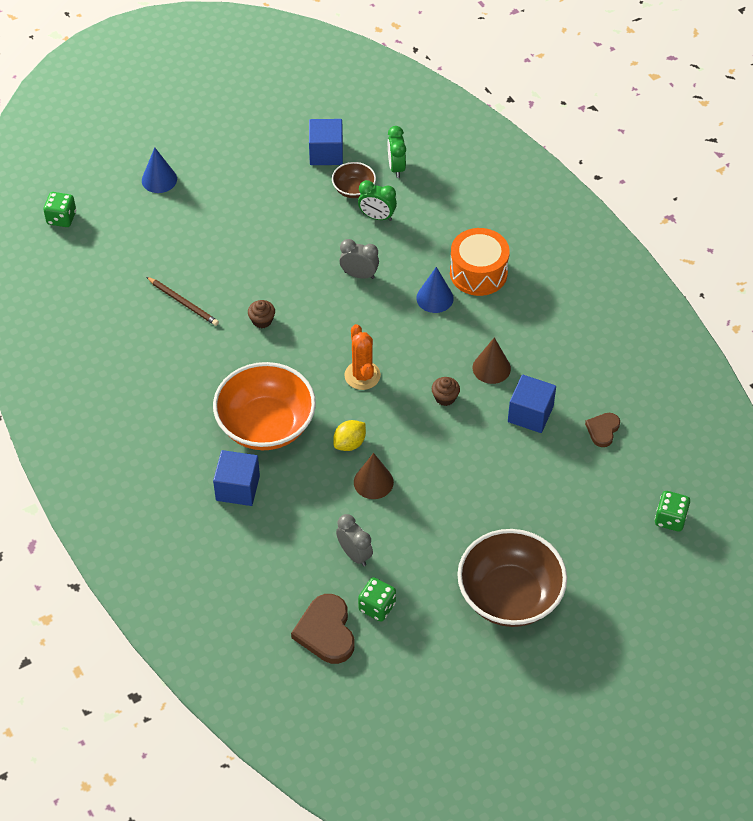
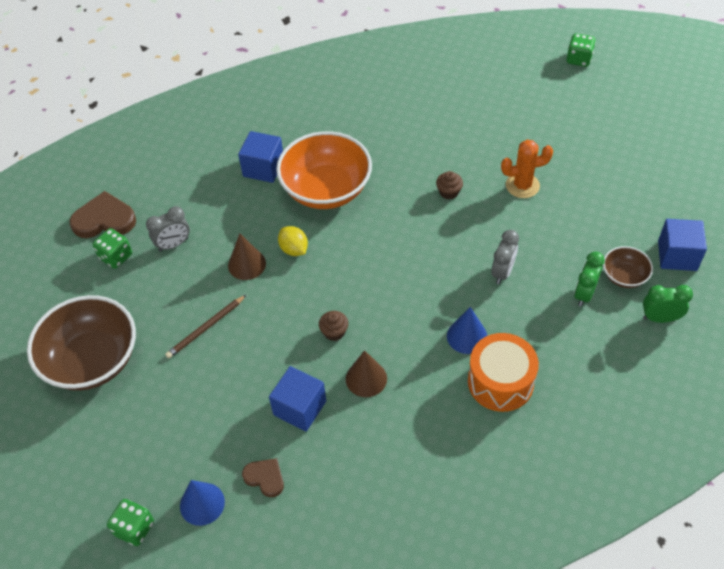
camera: 100 degrees right, 0 degrees up
(159, 179) = (630, 123): blue cone -> blue cone (202, 503)
(183, 303) = (475, 137): brown pencil -> brown pencil (206, 328)
(362, 375) = (372, 265): orange cactus -> orange cactus (522, 185)

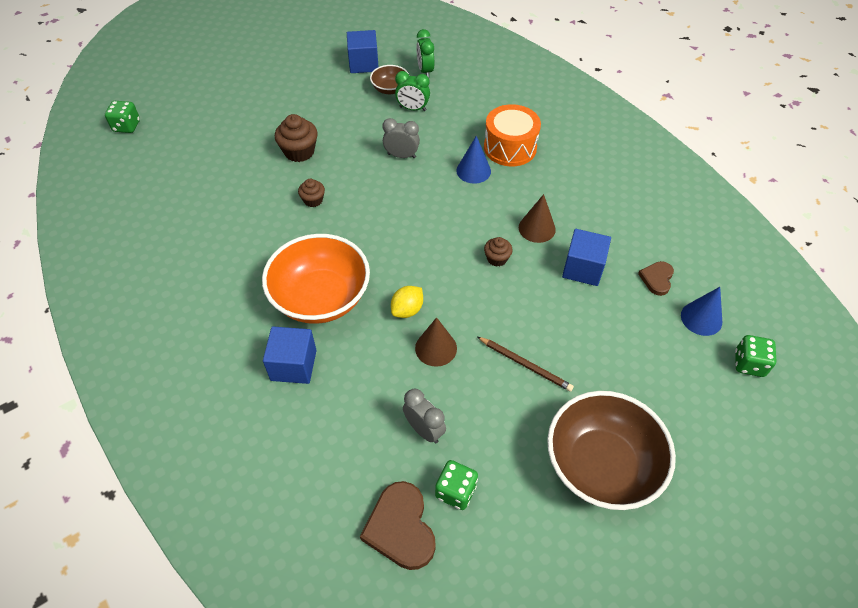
camera: 105 degrees left, 0 degrees up
(522, 185) = (299, 152): orange cactus -> brown cupcake

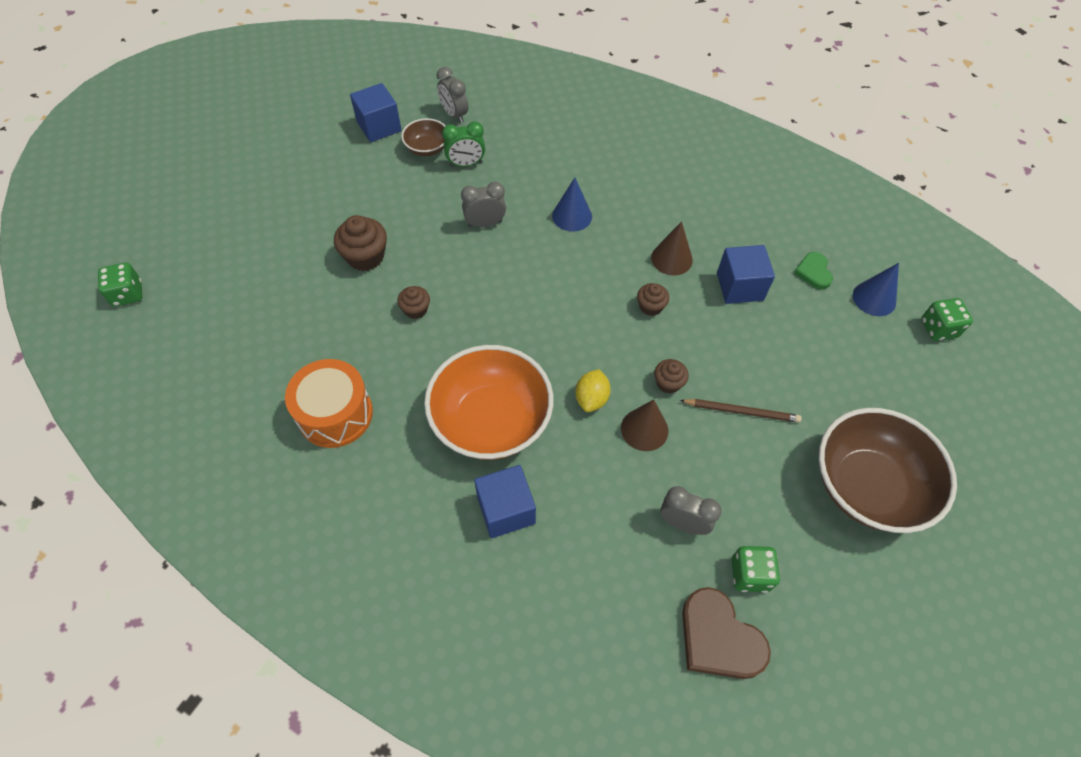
camera: 25 degrees left, 5 degrees up
(425, 71) = (454, 115): green clock -> grey clock
(476, 321) = (668, 383): none -> brown cupcake
(510, 147) = (595, 177): orange drum -> orange drum (335, 414)
(657, 279) = (813, 272): brown heart -> green heart

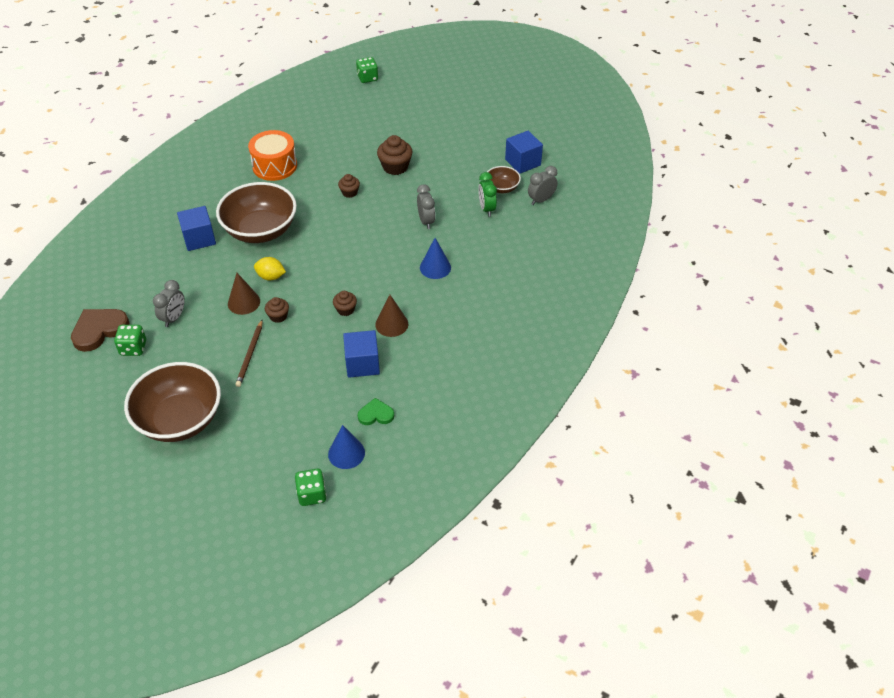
camera: 90 degrees right, 10 degrees down
(491, 421) = (260, 230): orange bowl -> brown bowl

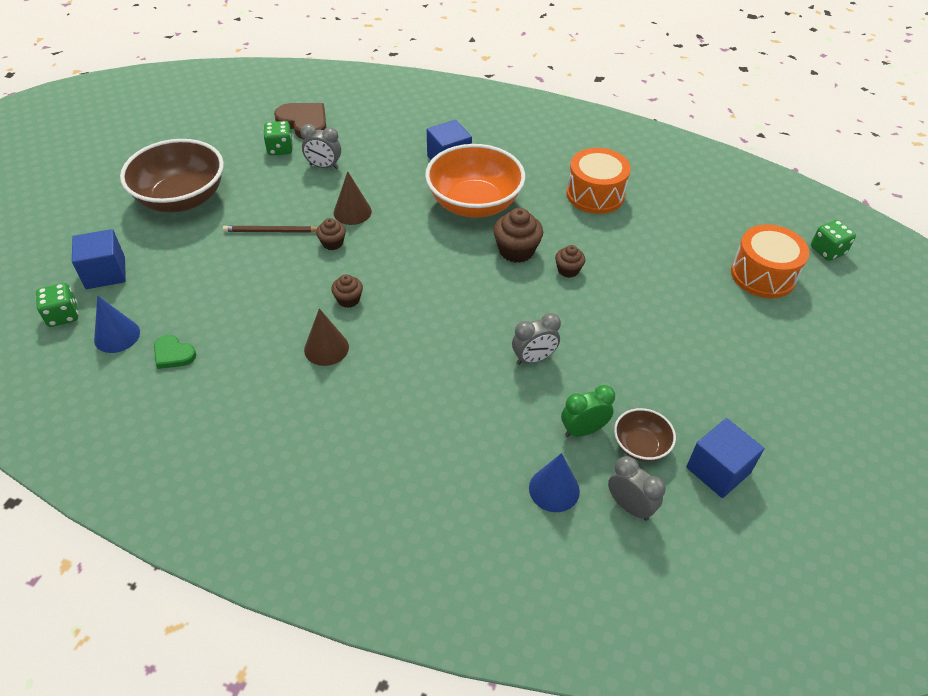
camera: 80 degrees right, 0 degrees up
(260, 230) = (474, 203): brown bowl -> orange bowl
(271, 277) = (397, 226): yellow lemon -> none
(362, 364) = (256, 329): blue cube -> blue cube (105, 273)
(376, 414) = (173, 354): green heart -> green heart turned 135 degrees clockwise
(380, 109) = (763, 275): none -> orange drum
(395, 167) = (639, 309): brown cupcake -> brown cupcake (516, 250)
(435, 267) = (440, 381): blue cone -> blue cone (554, 489)

